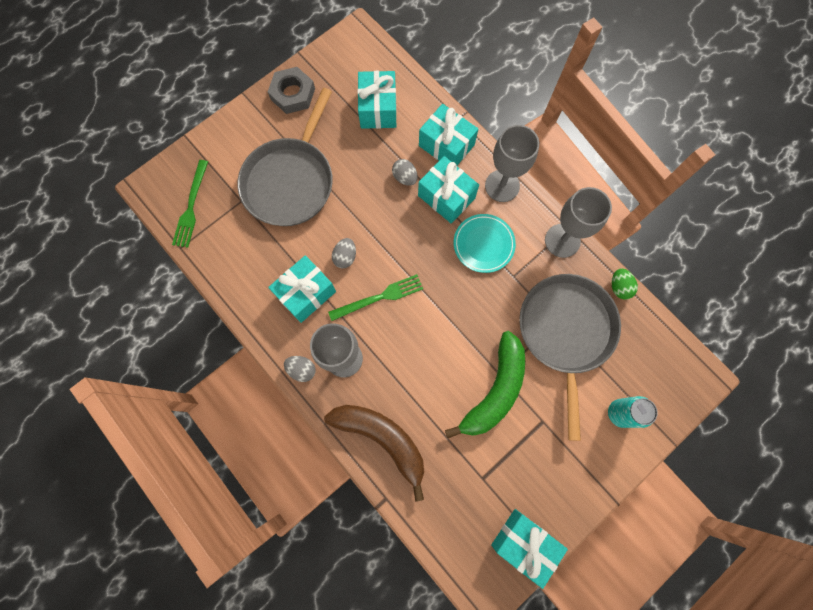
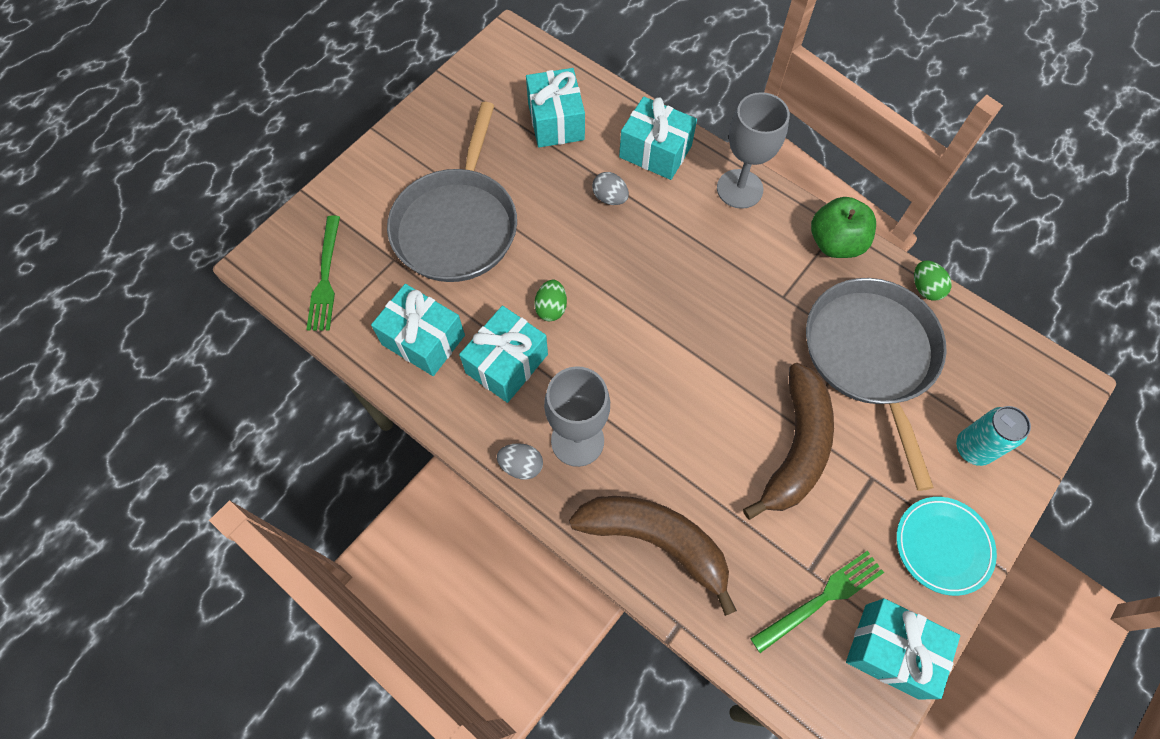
camera: 10 degrees left, 10 degrees down
(293, 94) = (439, 120): grey nut -> none
(345, 257) = (551, 308): grey egg -> green egg
(379, 297) = (609, 353): green fork -> green fork (821, 599)
(446, 197) = (670, 213): turquoise gift -> turquoise gift (423, 340)
(483, 244) = (733, 263): turquoise plate -> turquoise plate (943, 546)
(494, 390) = (796, 448): green banana -> brown banana
(562, 240) = (835, 243): grey goblet -> green apple

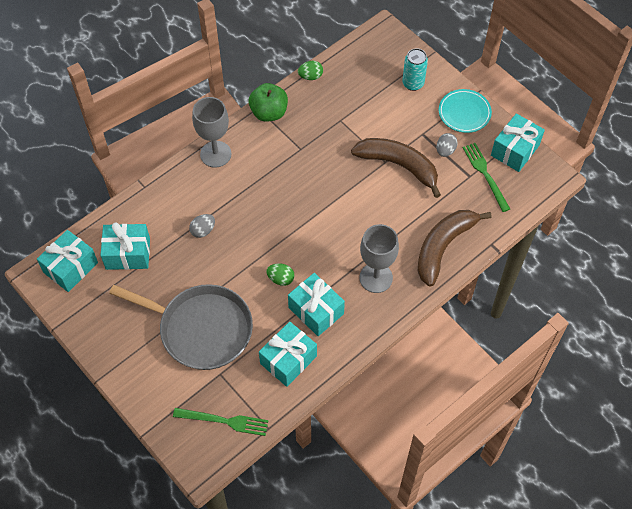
camera: 80 degrees left, 5 degrees down
(521, 465) = (387, 311): grey egg -> grey egg (445, 150)
(655, 151) = (172, 196): turquoise gift -> turquoise gift (70, 267)
(871, 355) = (348, 115): grey pan -> none

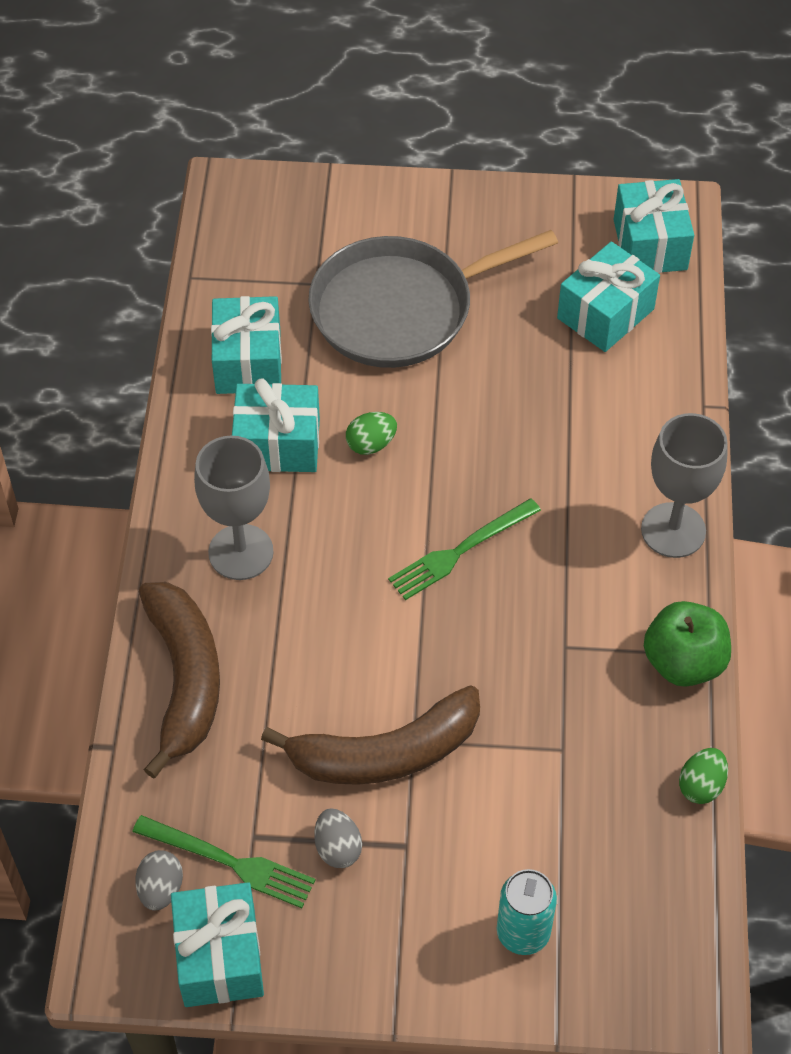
camera: 135 degrees right, 5 degrees down
(203, 230) = (550, 417): grey egg -> grey egg (161, 889)
(224, 421) = (251, 244): green fork -> green fork (461, 550)
(464, 113) = (376, 954): turquoise plate -> none

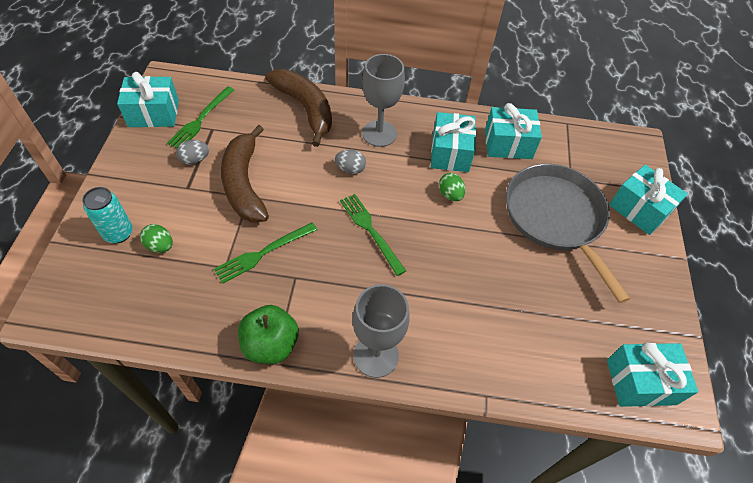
camera: 90 degrees right, 0 degrees up
(161, 889) = (195, 96): grey egg -> grey egg (350, 169)
(184, 679) = (305, 109): brown banana -> brown banana turned 120 degrees counterclockwise
(527, 697) = (264, 253): none -> green fork
(605, 314) = (567, 339): turquoise gift -> turquoise gift (639, 209)
(701, 785) = (179, 340): green egg -> green egg (160, 246)

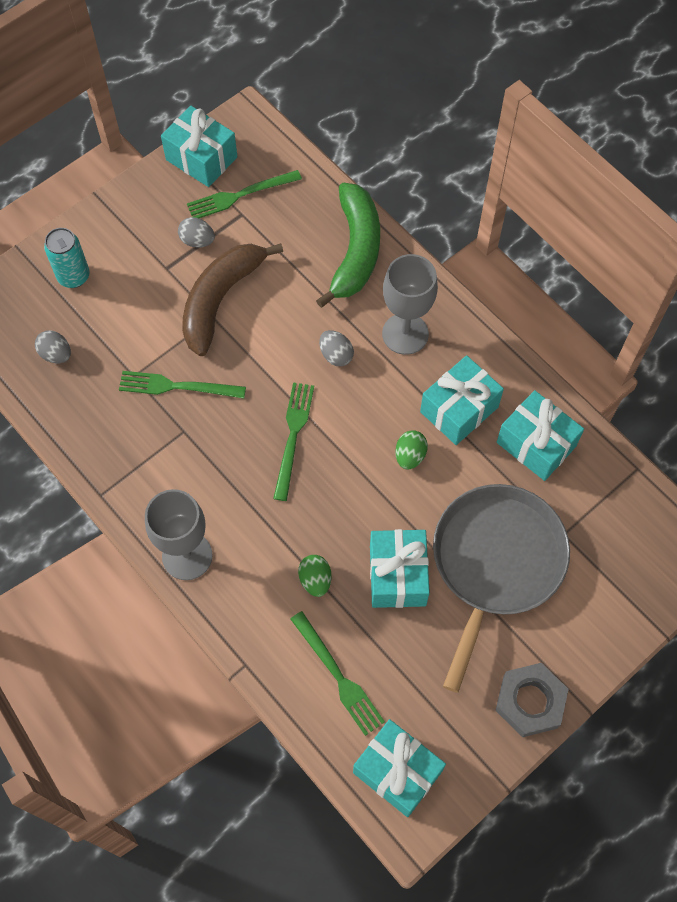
camera: 45 degrees right, 10 degrees up
(150, 292) = (56, 354): none -> grey egg
(160, 246) = (97, 314): green egg -> green egg (315, 580)
(271, 345) = (111, 477): green apple -> none
(305, 109) = (355, 251): brown banana -> green banana
(546, 353) = (338, 676): none -> green fork
(639, 209) = (602, 624): turquoise gift -> turquoise gift (397, 575)
(656, 278) = (530, 702): none -> grey nut

